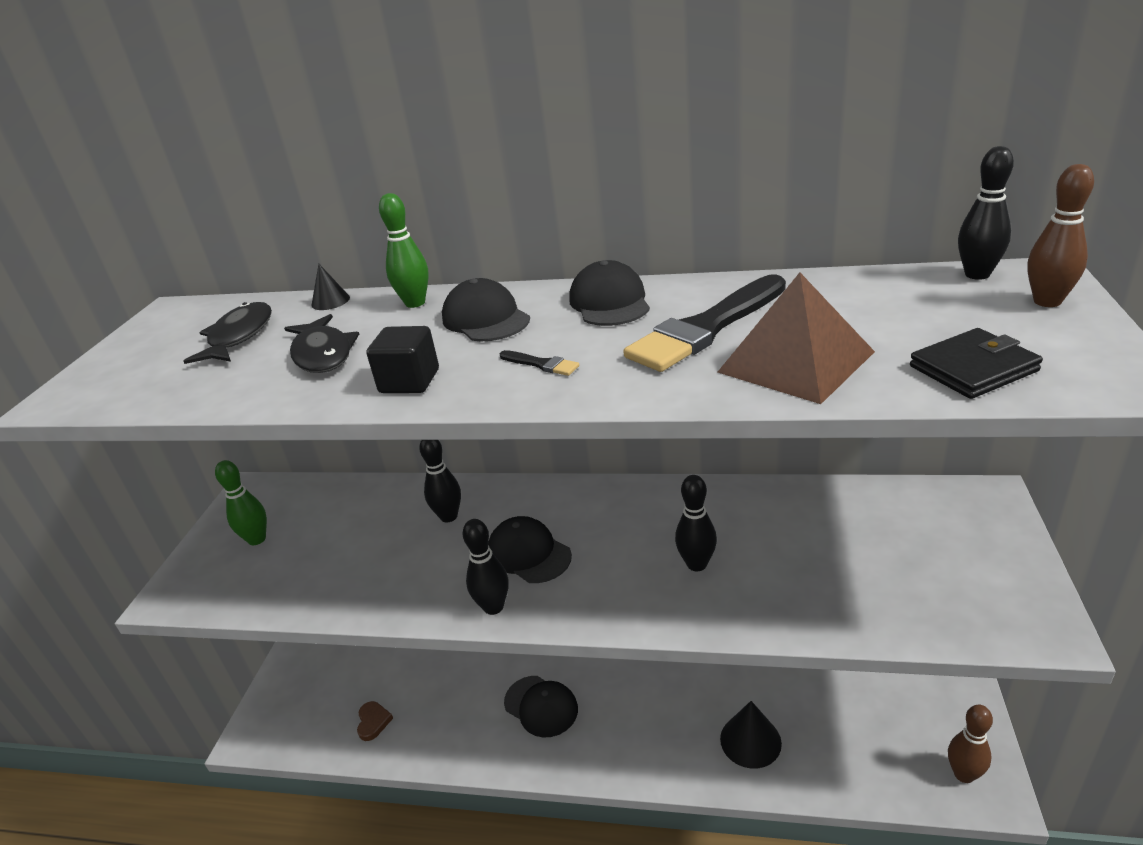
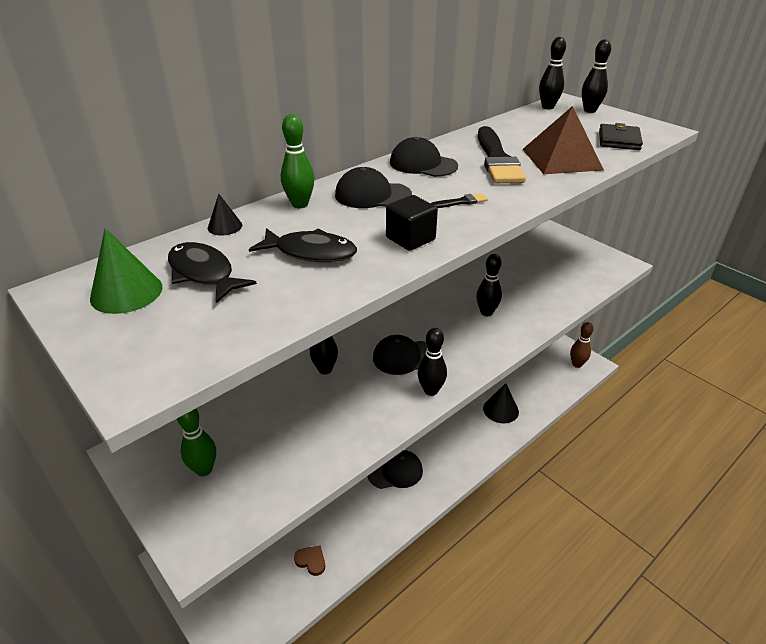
camera: 55 degrees left, 5 degrees up
(184, 329) = (126, 292): none -> green cone
(1047, 301) = (589, 110): brown bowling pin -> black bowling pin

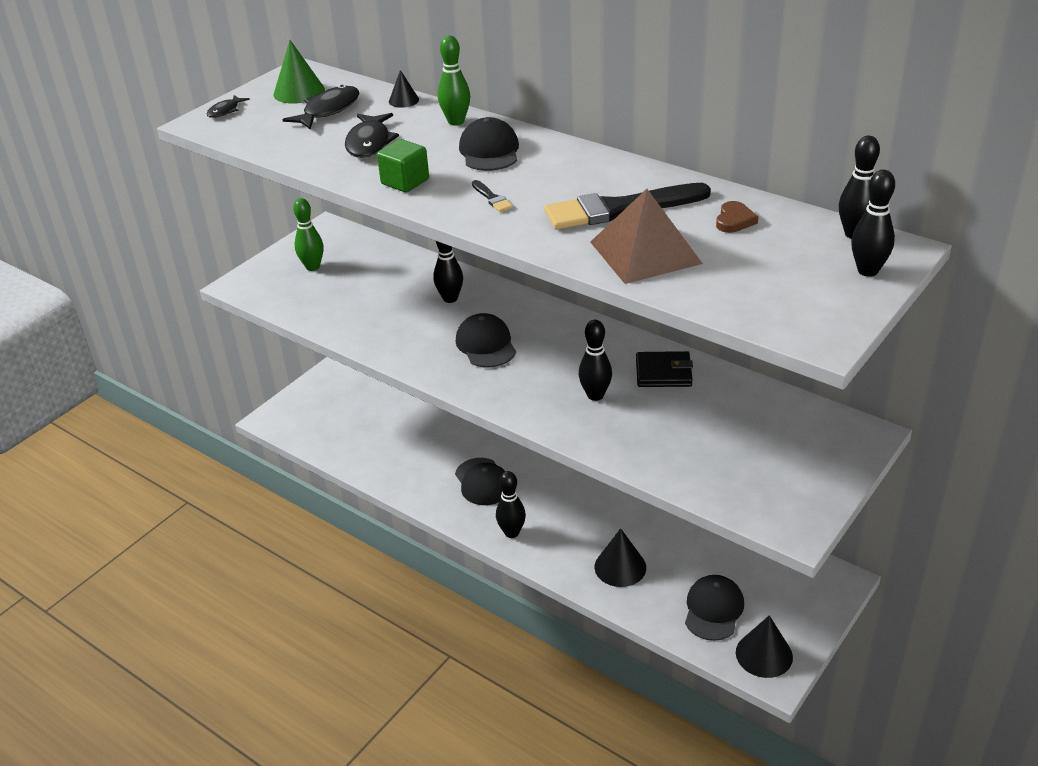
camera: 80 degrees right, 0 degrees up
(120, 358) = (225, 111): none -> black fish
(311, 561) = (358, 444): brown heart -> brown heart (734, 220)
(410, 239) = (405, 182): black cube -> green cube
(423, 164) = (580, 166): black cap -> black cap (713, 609)
(431, 390) = (437, 370): black bowling pin -> black bowling pin (512, 532)
(577, 364) = (764, 654): brown bowling pin -> black cone
(619, 140) = (746, 296): black wallet -> black wallet (663, 373)

